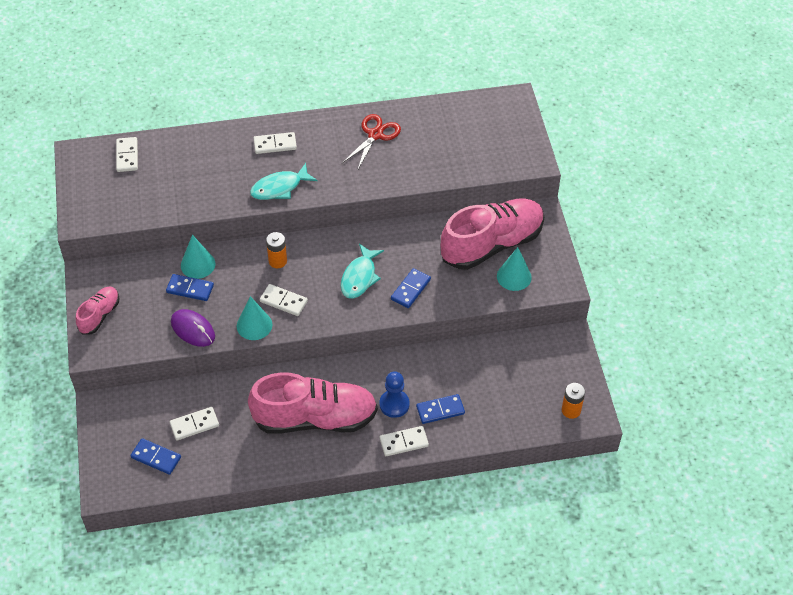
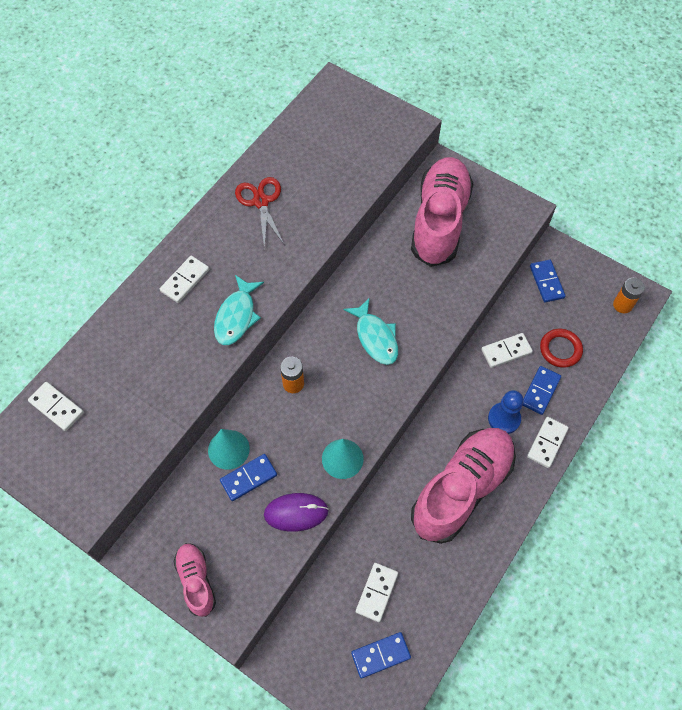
camera: 45 degrees left, 10 degrees up
(283, 301) = (341, 415): white domino -> white domino (506, 351)
(410, 289) = (426, 312): blue domino -> blue domino (546, 282)
(487, 398) = (560, 349): none -> red ring
(514, 276) = (485, 233): turquoise cone -> none

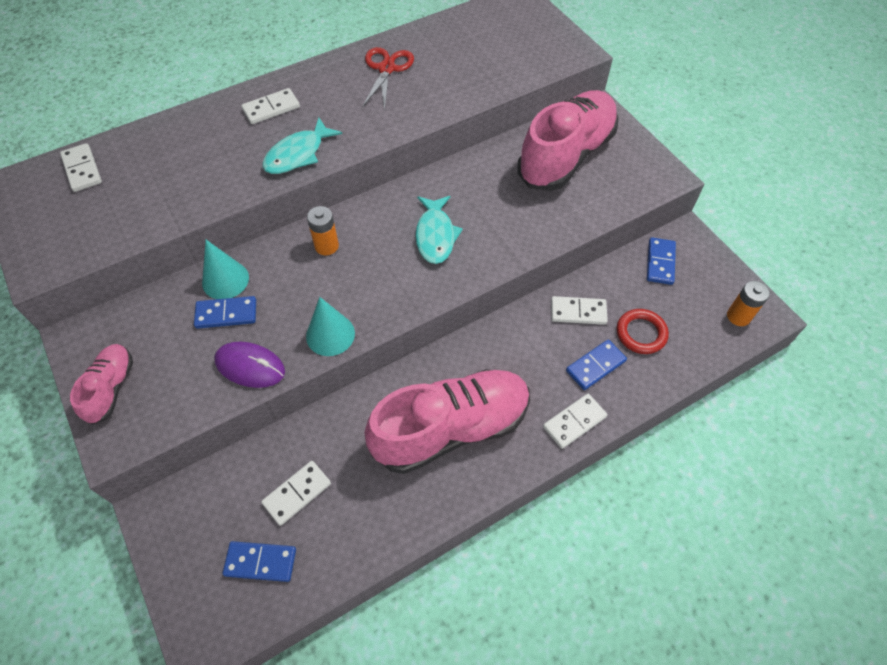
camera: 25 degrees right, 5 degrees down
(504, 419) = (538, 377): blue pawn -> none

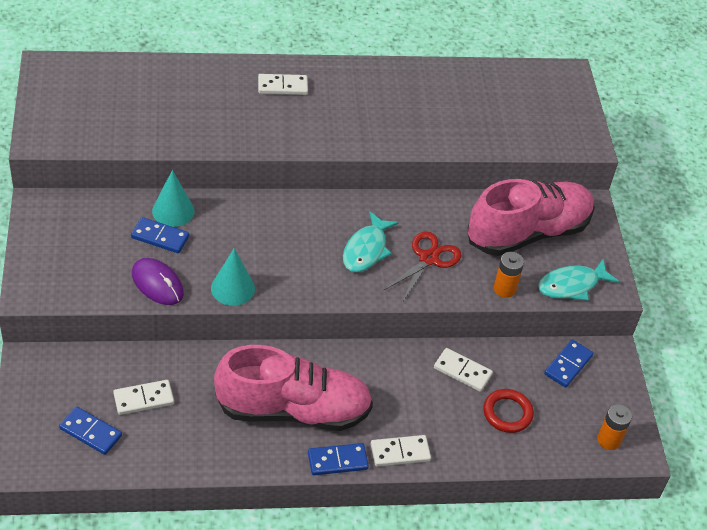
camera: 20 degrees right, 10 degrees down
(82, 169) = (106, 76): white domino -> none
(111, 388) = (46, 253): pink shoe -> none
(298, 154) = (283, 134): turquoise fish -> turquoise fish (572, 285)
(326, 246) = (269, 219): orange battery -> orange battery (504, 289)
(387, 69) = (402, 91): red scissors -> red scissors (428, 259)
(595, 366) = (448, 419): blue domino -> blue domino (337, 461)

